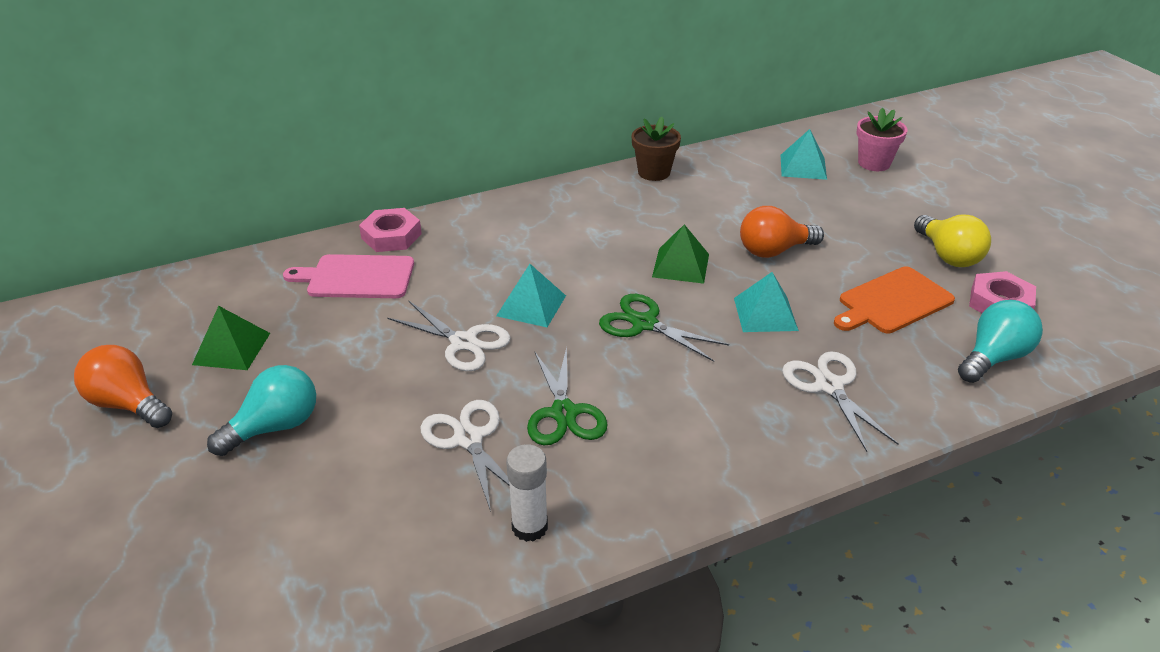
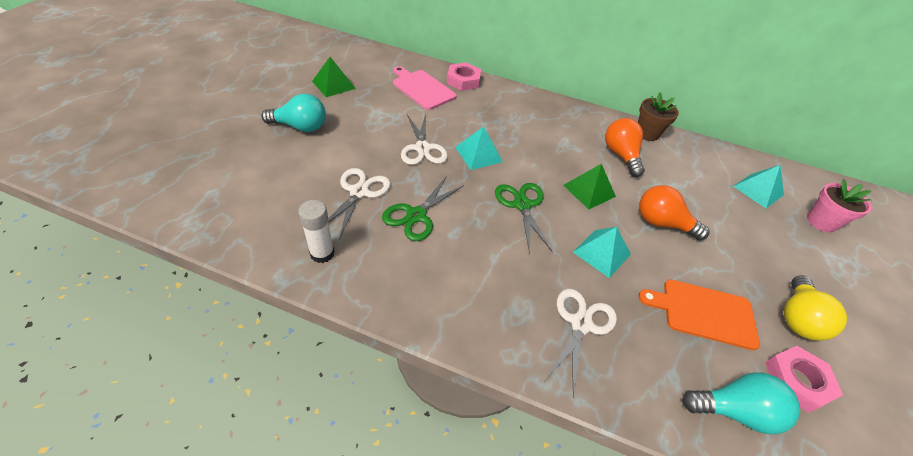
camera: 40 degrees right, 10 degrees up
(128, 404) = (271, 81): orange light bulb -> orange light bulb (620, 155)

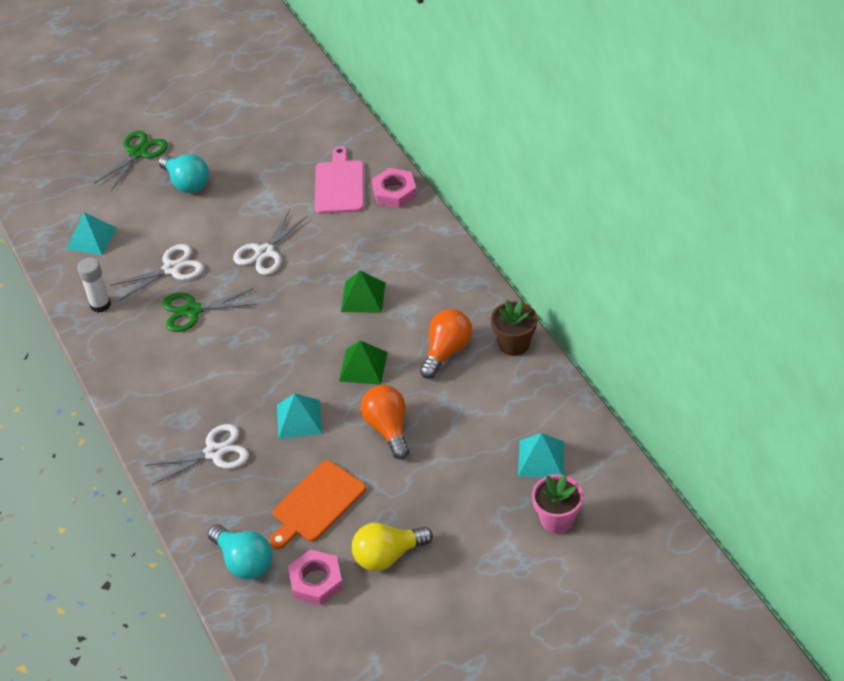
camera: 50 degrees right, 0 degrees up
(333, 85) = (259, 145): green pyramid -> green pyramid (363, 297)
(478, 154) = (307, 282): turquoise pyramid -> turquoise pyramid (91, 238)
(522, 205) = (286, 347): green scissors -> green scissors (138, 153)
(704, 312) = (316, 504): orange cutting board -> orange cutting board turned 105 degrees counterclockwise

